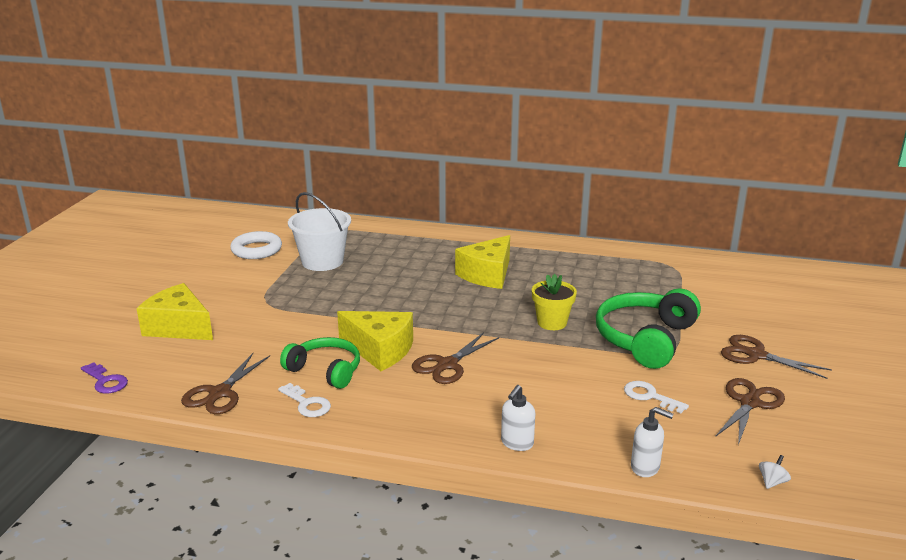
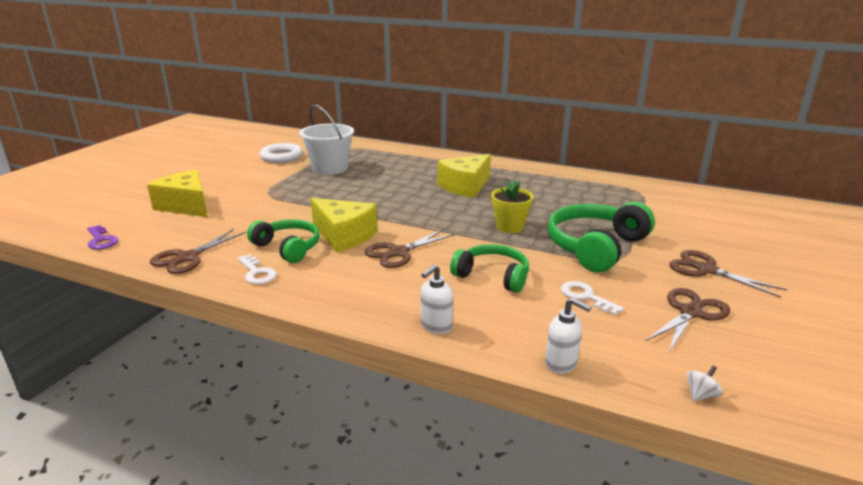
camera: 10 degrees right, 0 degrees up
(553, 383) = (492, 276): none -> green headphones

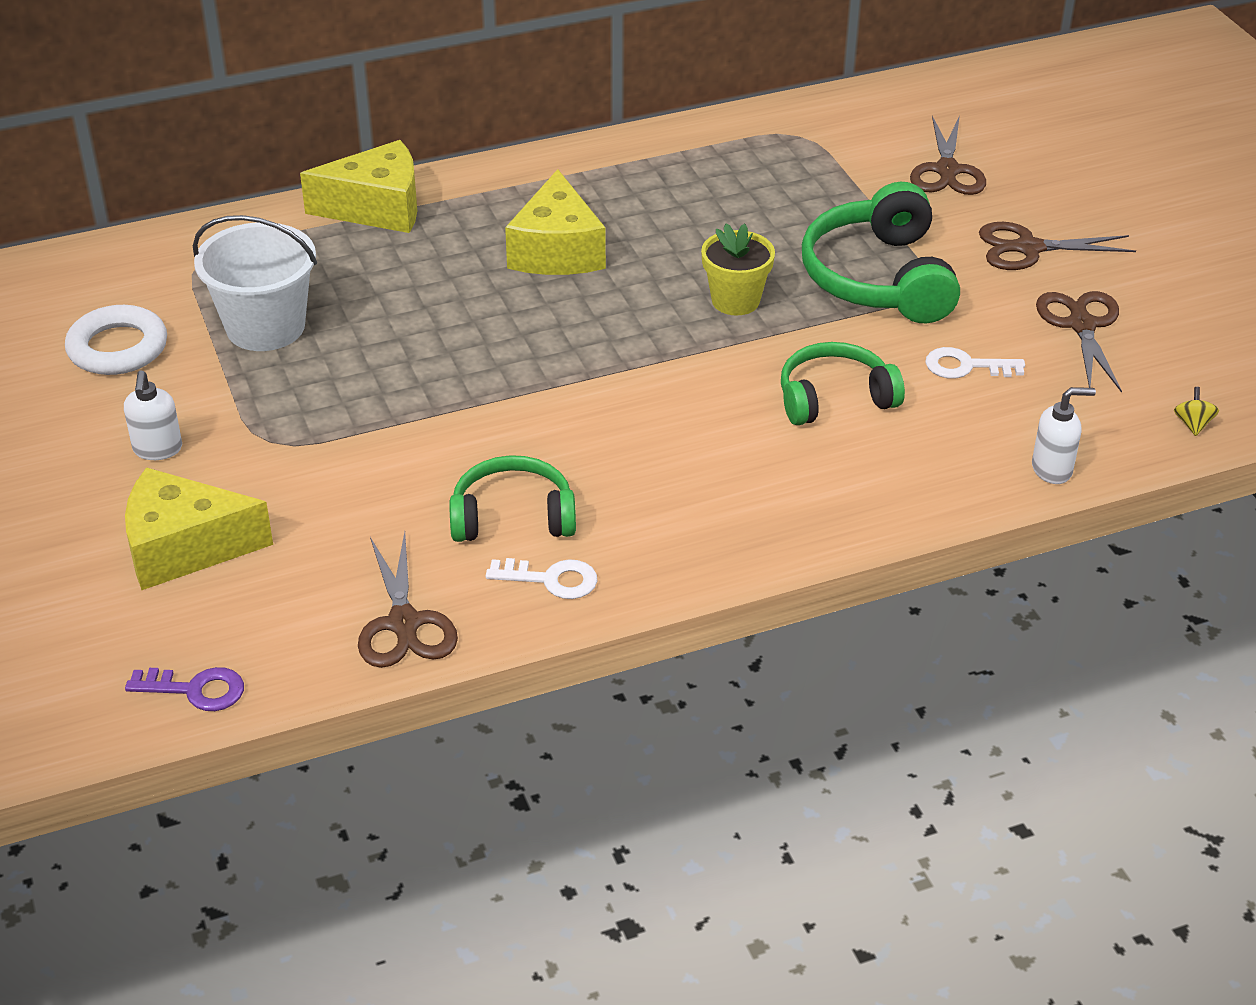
camera: 45 degrees left, 15 degrees up
(344, 236) = (551, 449): yellow cheese -> yellow cheese (377, 208)
(398, 252) = (670, 431): brown scissors -> brown scissors (947, 171)
(436, 326) = (881, 507): white soap dispenser -> white soap dispenser (157, 450)
(701, 395) = (1193, 424): white spinning top -> yellow spinning top

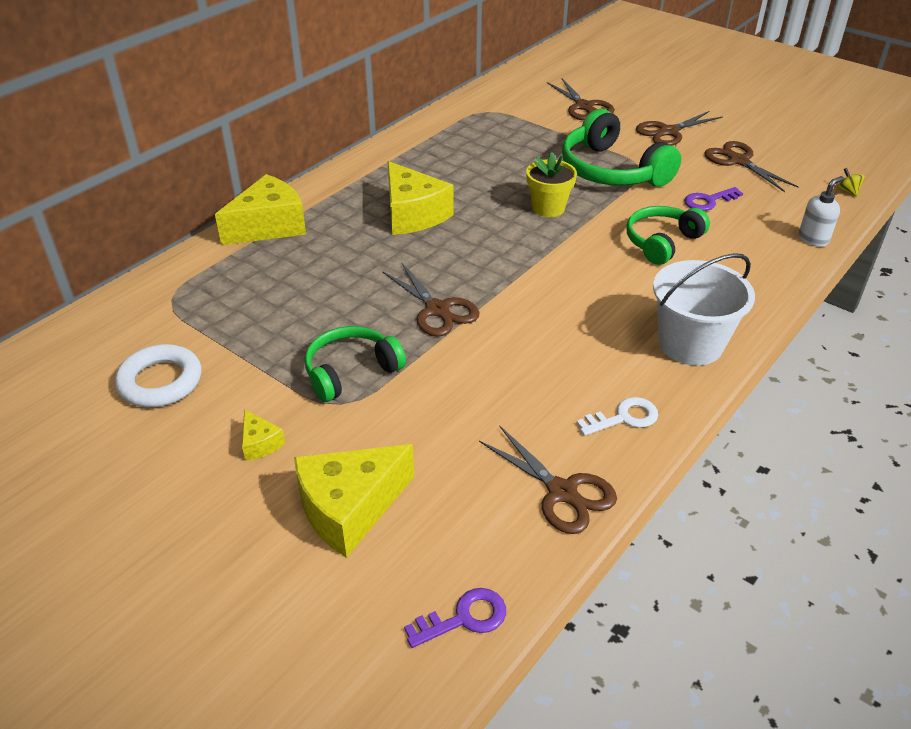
camera: 30 degrees left, 0 degrees up
(157, 450) = (260, 443): white soap dispenser -> yellow cheese
(265, 327) = (262, 327): white bucket -> white bucket (690, 344)
(470, 379) = (437, 310): none -> brown scissors
(512, 517) = (556, 387): green headphones -> green headphones (351, 371)
(965, 366) = (708, 201): white key -> purple key

